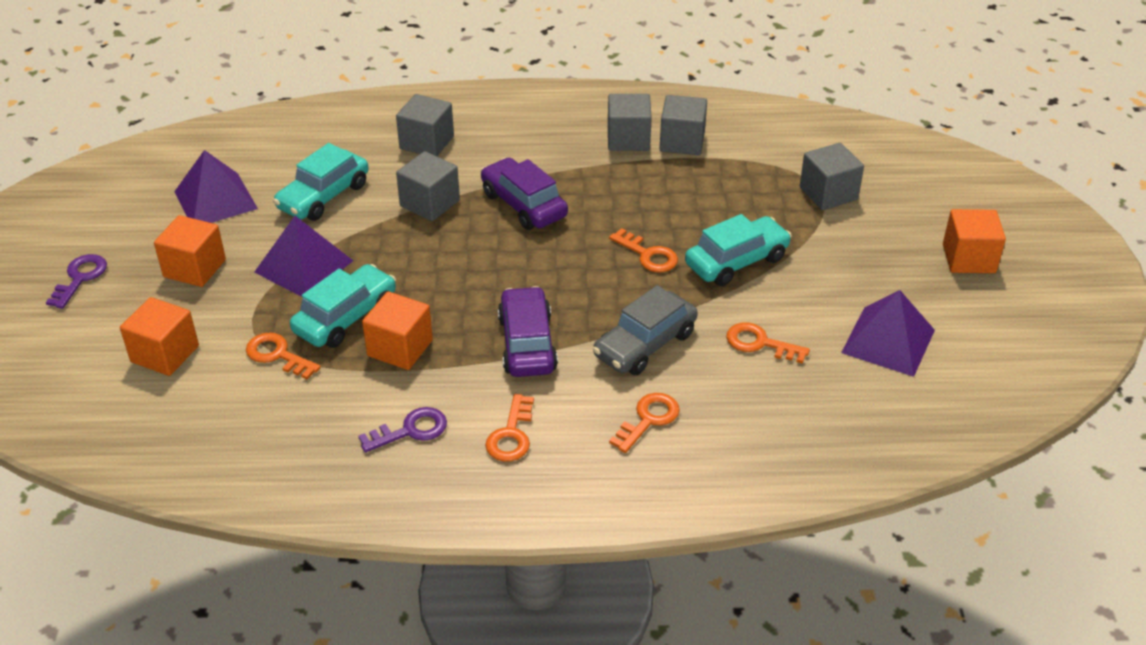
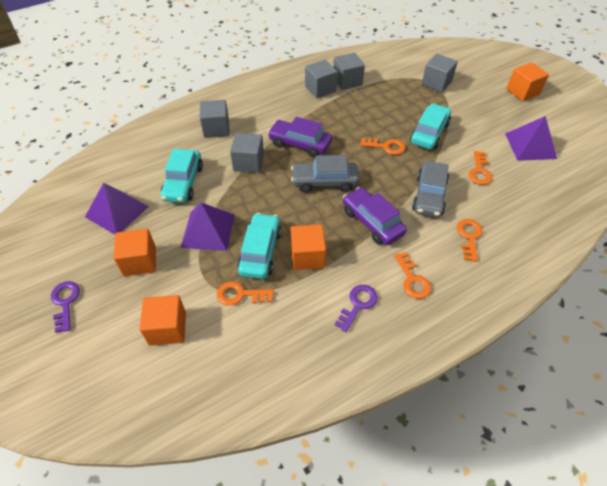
camera: 30 degrees left, 10 degrees up
(510, 267) = (324, 182): none -> grey car
(760, 343) = (479, 171): orange key -> orange key turned 75 degrees counterclockwise

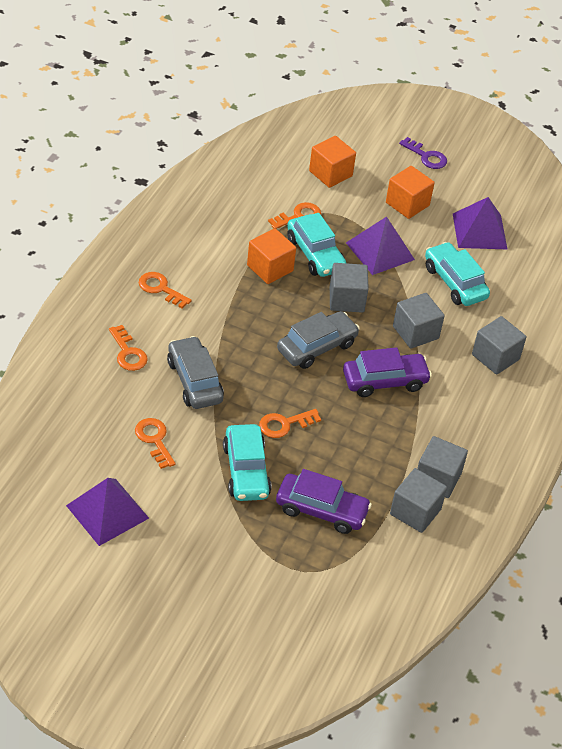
camera: 140 degrees right, 5 degrees down
(358, 304) = (195, 249): purple key -> none
(372, 222) = (234, 325): purple car -> purple car (321, 510)
(436, 83) = (291, 573): grey cube -> grey cube (346, 299)
(522, 92) = (156, 618): orange cube -> none

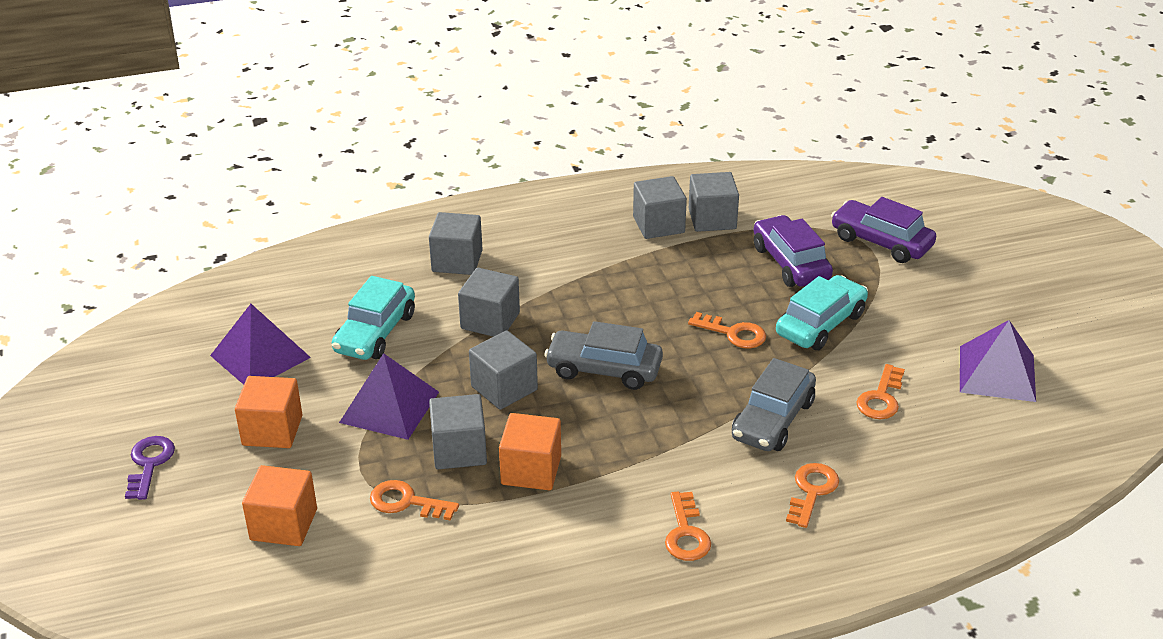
camera: 125 degrees left, 10 degrees down
(315, 254) = (459, 450): turquoise car -> grey cube
(384, 381) = (586, 306): purple car -> purple car (881, 242)

